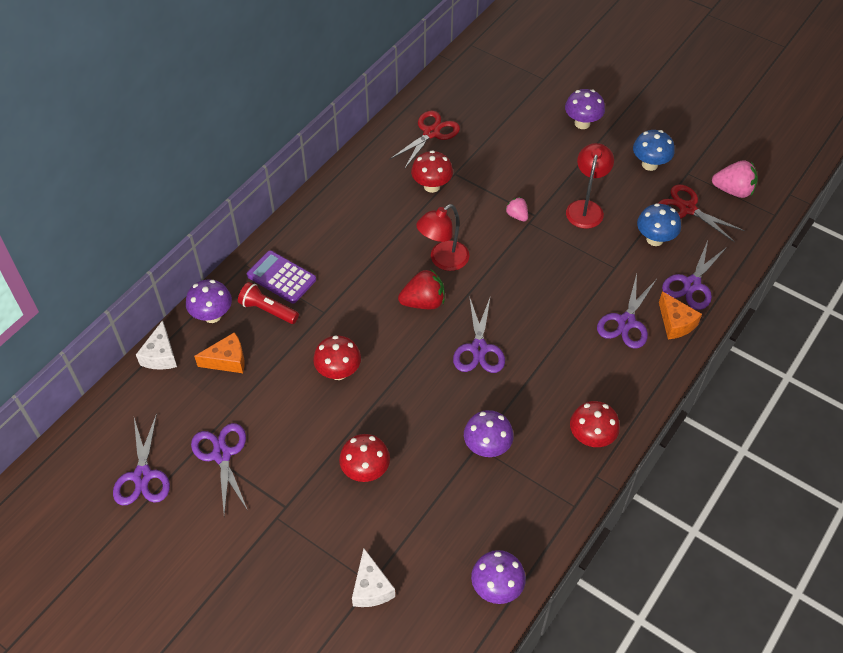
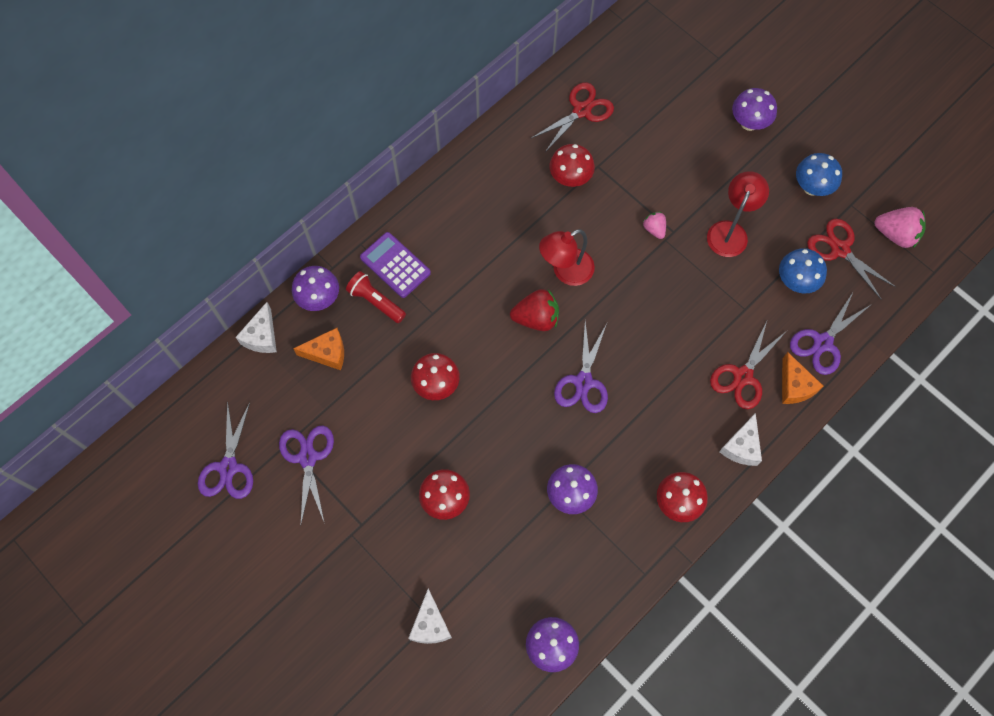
camera: 10 degrees right, 15 degrees up
(626, 322) = (743, 376): purple scissors -> red scissors
(639, 380) = (741, 446): none -> white cheese

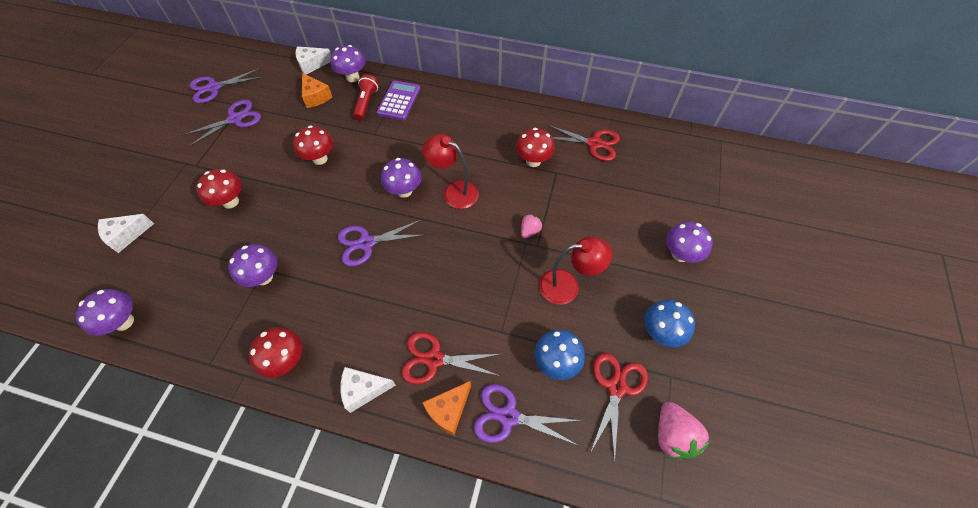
camera: 60 degrees right, 10 degrees down
(536, 318) = (404, 191): red strawberry -> purple mushroom

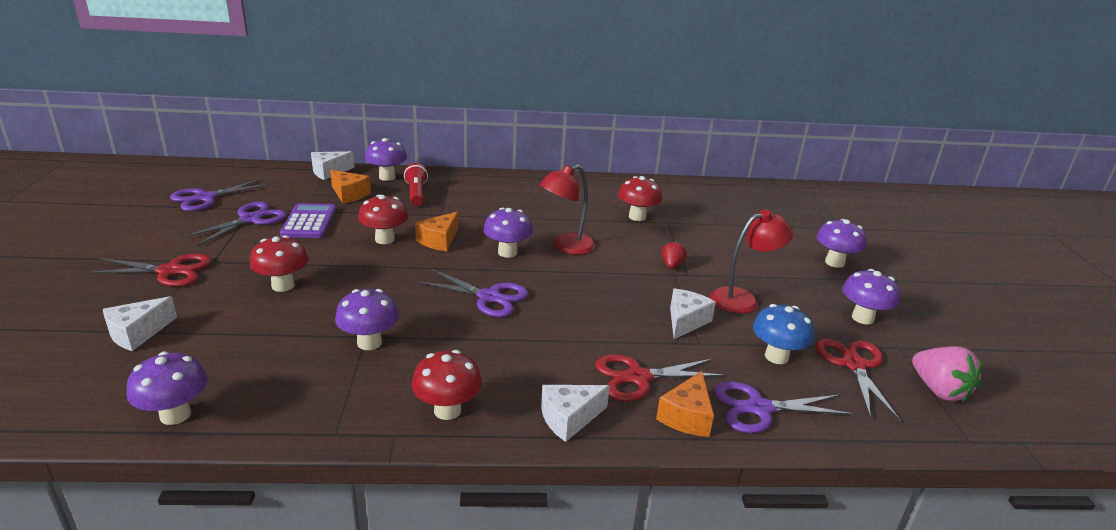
camera: 20 degrees left, 30 degrees down
(359, 167) = (439, 240): none -> orange cheese
(366, 243) = (489, 297): purple scissors -> purple scissors turned 120 degrees counterclockwise
(399, 101) = (455, 189): purple calculator -> purple calculator (309, 222)
(454, 191) = (566, 247): red lamp -> red lamp turned 45 degrees counterclockwise
(504, 303) = (685, 321): none -> white cheese
(529, 231) = (671, 265): pink strawberry -> red strawberry
(594, 143) = (690, 199): red scissors -> red scissors (170, 271)
(660, 332) = (862, 318): blue mushroom -> purple mushroom

